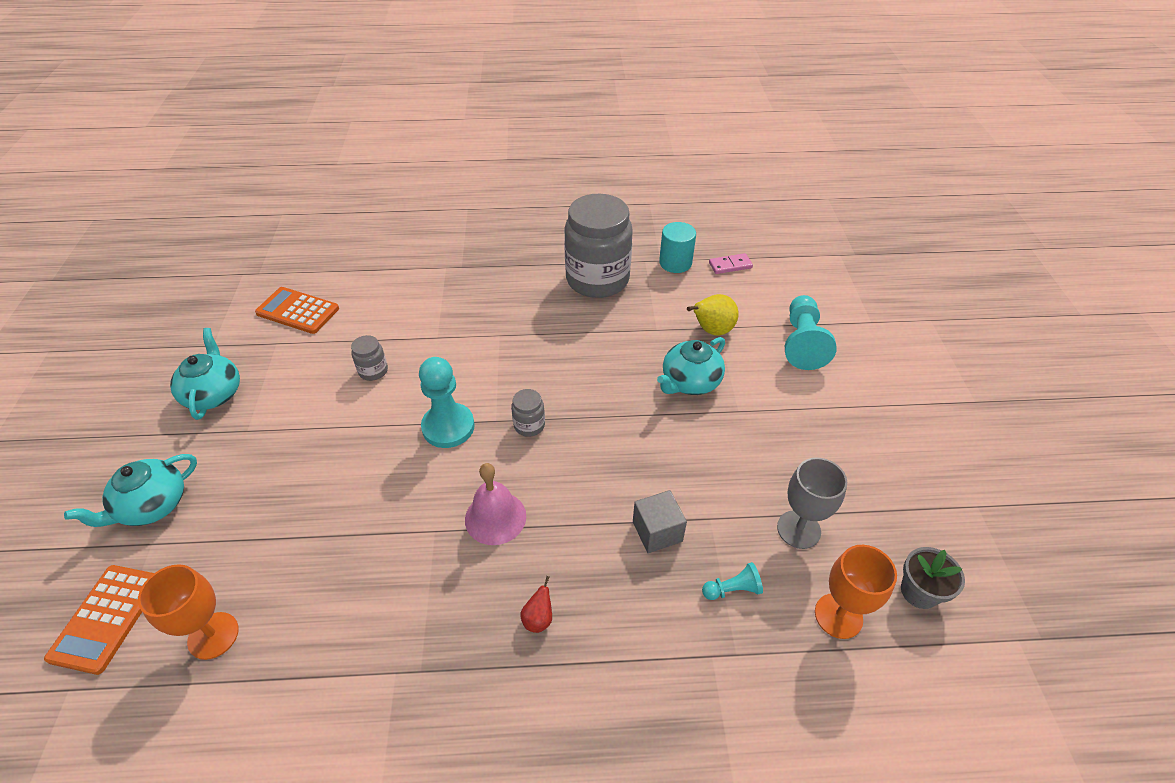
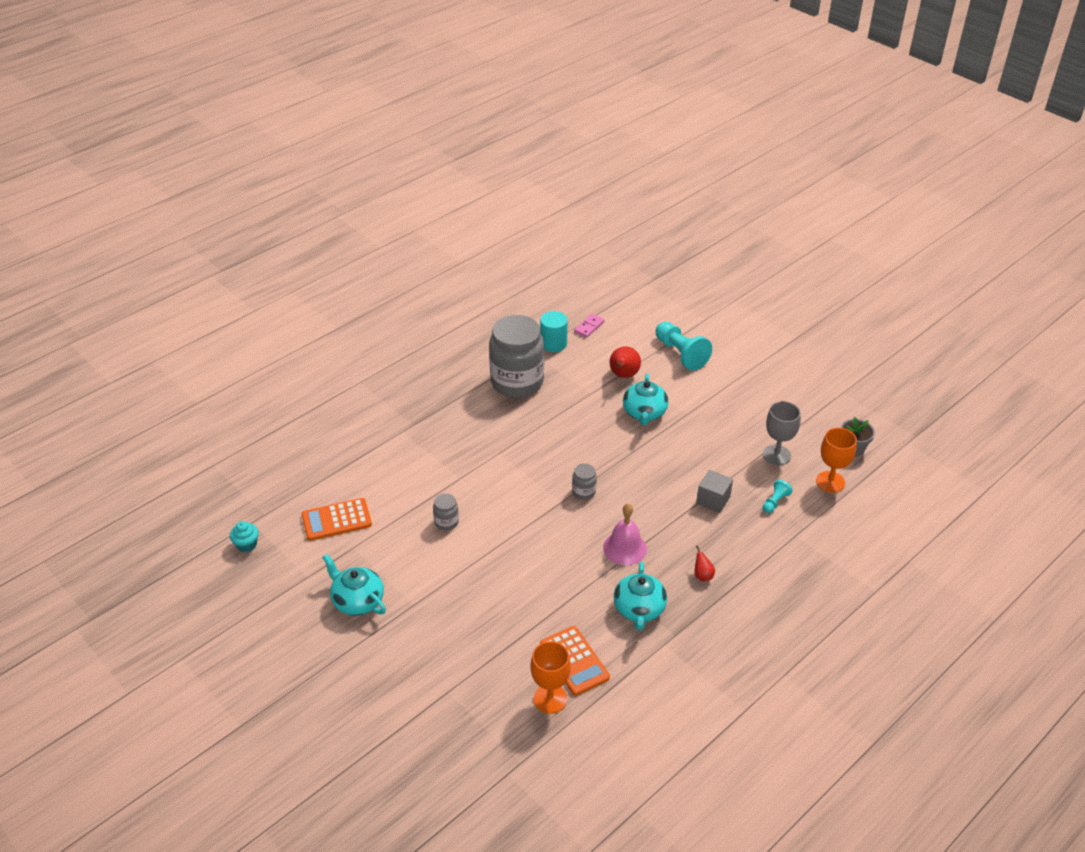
camera: 40 degrees left, 5 degrees down
(107, 618) = (478, 736): orange calculator -> orange calculator (574, 661)
(152, 505) = (417, 677): turquoise teapot -> turquoise teapot (639, 609)
(214, 289) = (246, 545): none -> turquoise cupcake
(448, 427) = (538, 522): turquoise pawn -> none
(711, 330) = (623, 375): yellow pear -> red pear

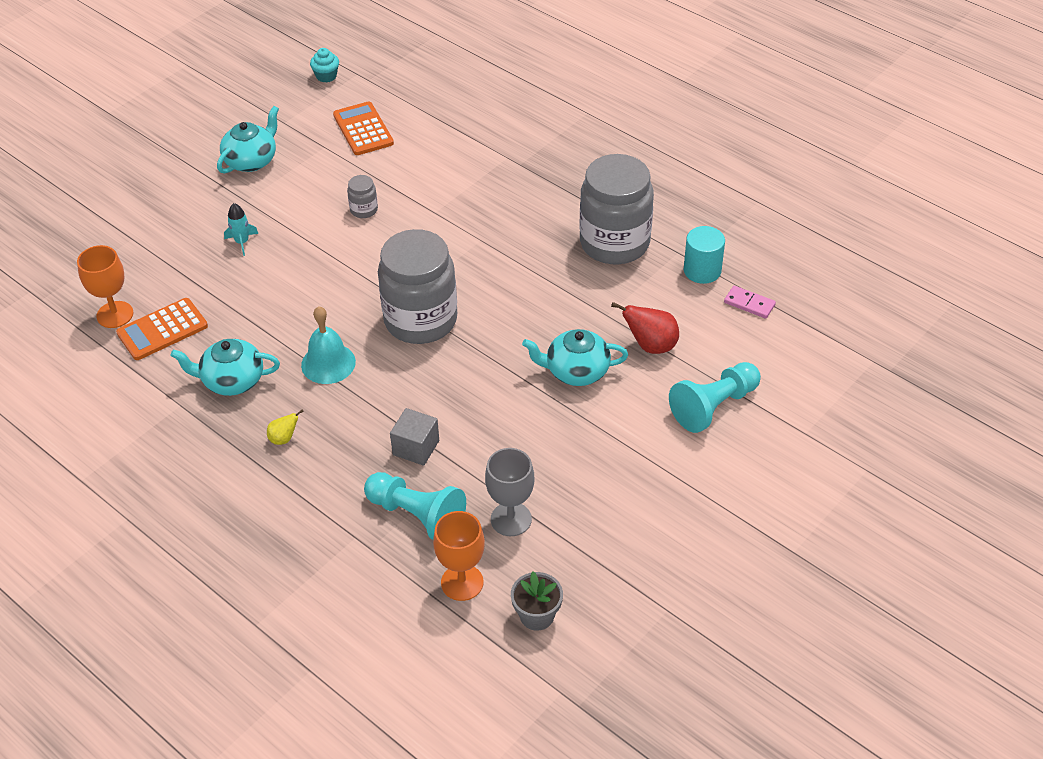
camera: 85 degrees right, 5 degrees up
(470, 606) = (242, 242): none -> turquoise rocket
(584, 492) = (420, 320): grey jar -> grey jar, size x2.45
(625, 548) = (328, 363): pink bell -> turquoise bell
(702, 575) = (284, 438): red pear -> yellow pear
(775, 502) = (417, 515): turquoise pawn -> turquoise pawn, size x2.01

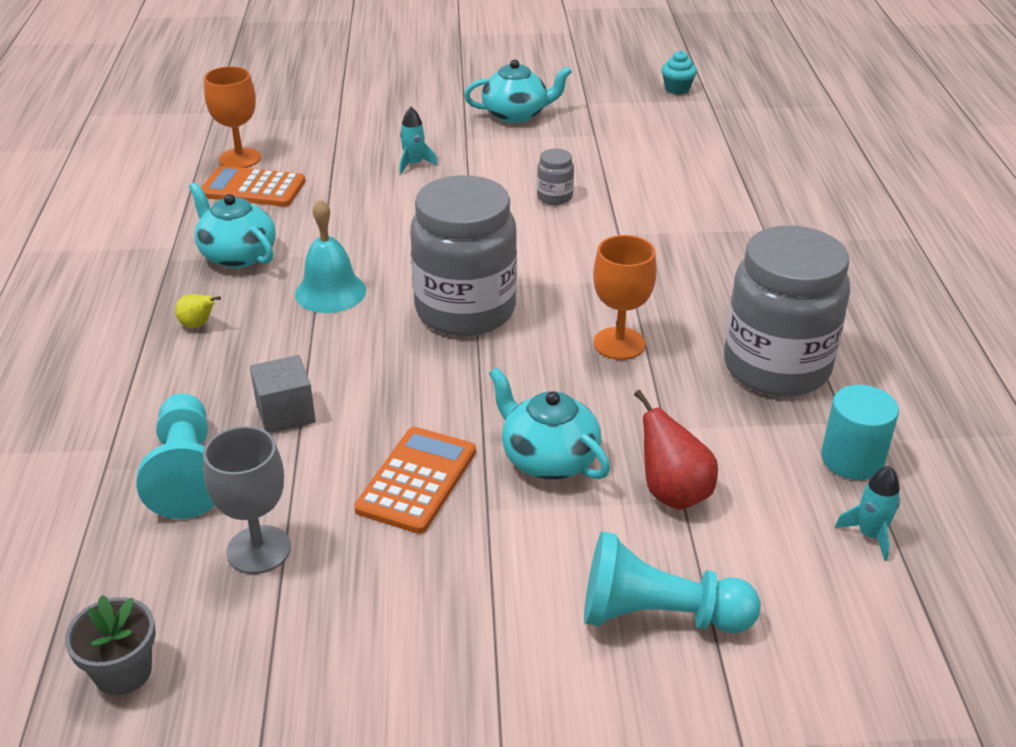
camera: 45 degrees right, 10 degrees down
(363, 129) = (650, 140): orange calculator -> orange calculator (417, 480)
(462, 582) = (118, 571): orange goblet -> orange goblet (619, 343)
(749, 304) = (870, 535): pink domino -> turquoise rocket

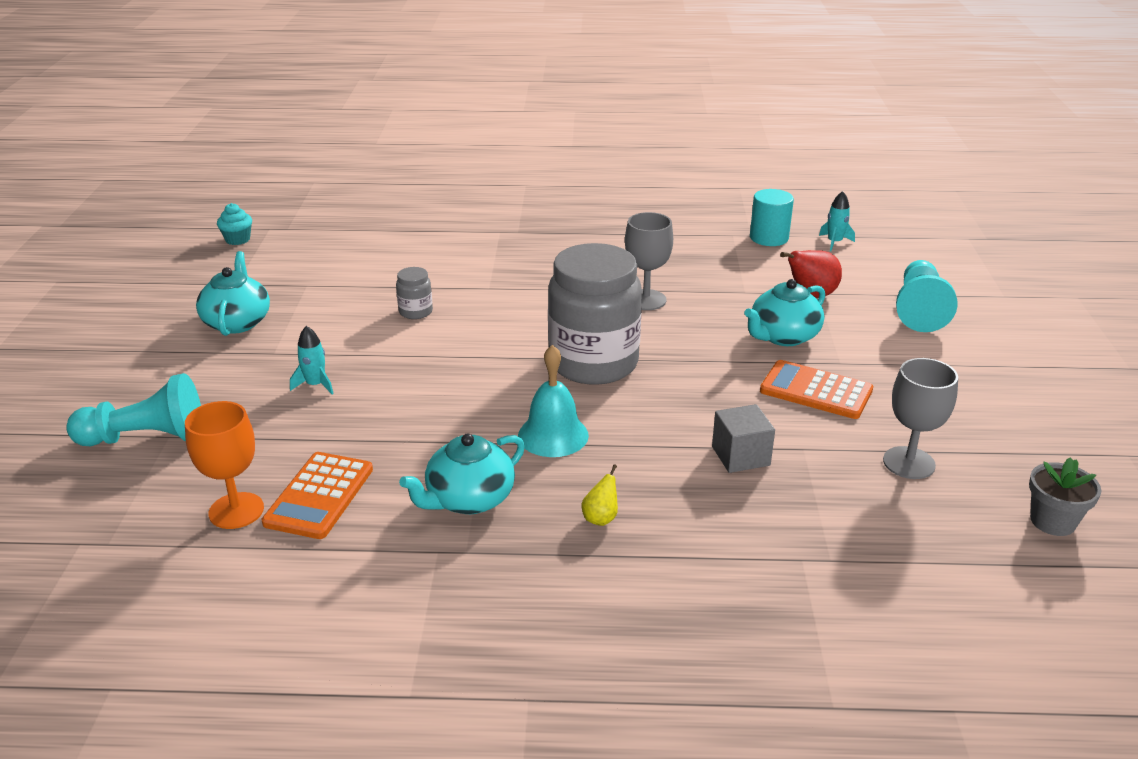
camera: 85 degrees left, 5 degrees down
(187, 473) = (828, 507): turquoise pawn -> turquoise pawn (146, 438)
(619, 343) = (646, 300): orange goblet -> grey goblet
(776, 367) = (676, 248): grey jar -> none

